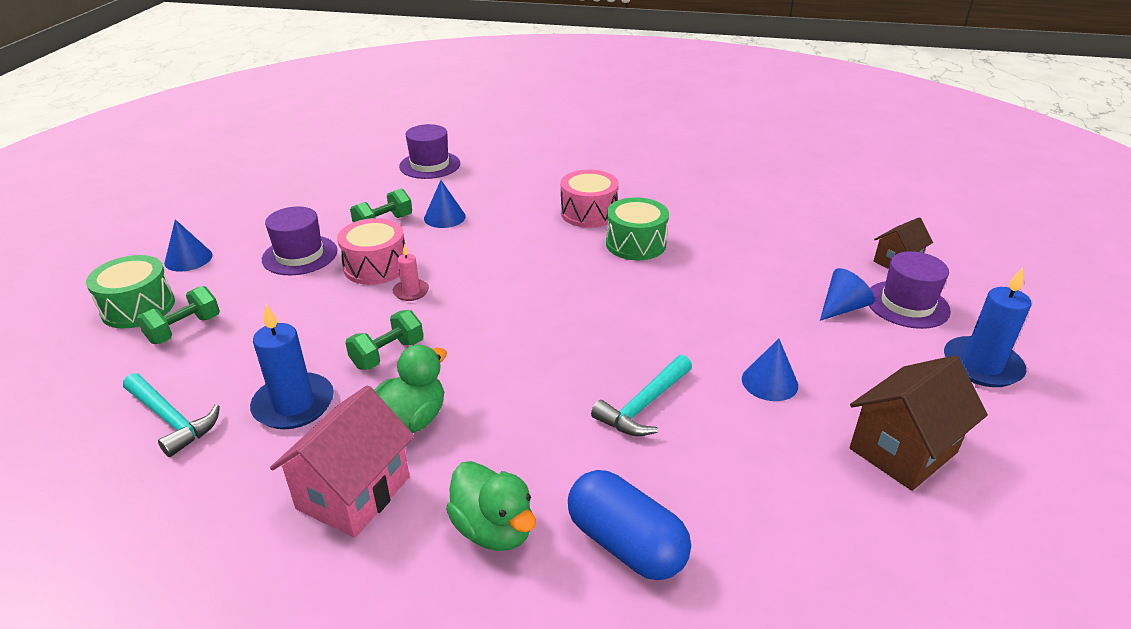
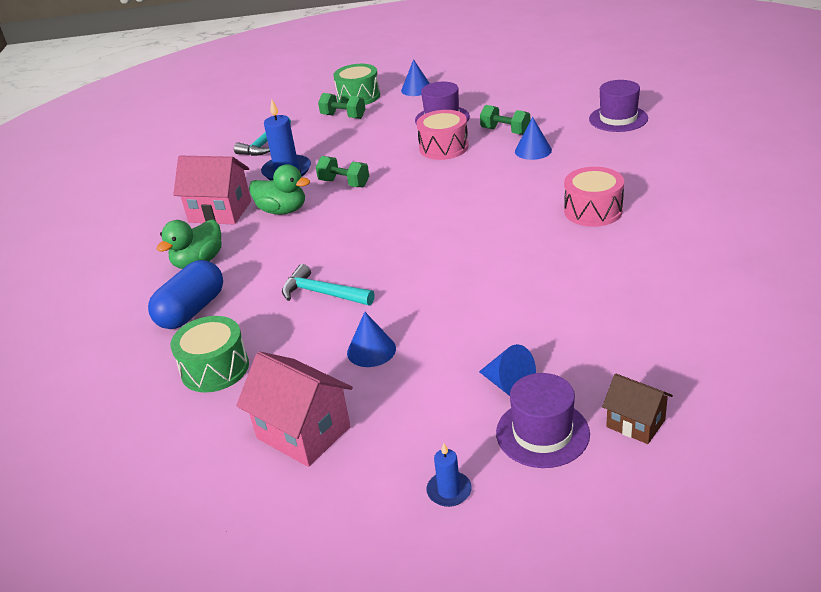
camera: 80 degrees right, 0 degrees up
(411, 292) = (419, 169): pink candle -> none
(635, 244) = (553, 246): green drum -> green drum (215, 369)
(903, 450) = (303, 433): brown house -> pink house
(981, 365) = (449, 491): blue candle -> blue candle, size x0.54

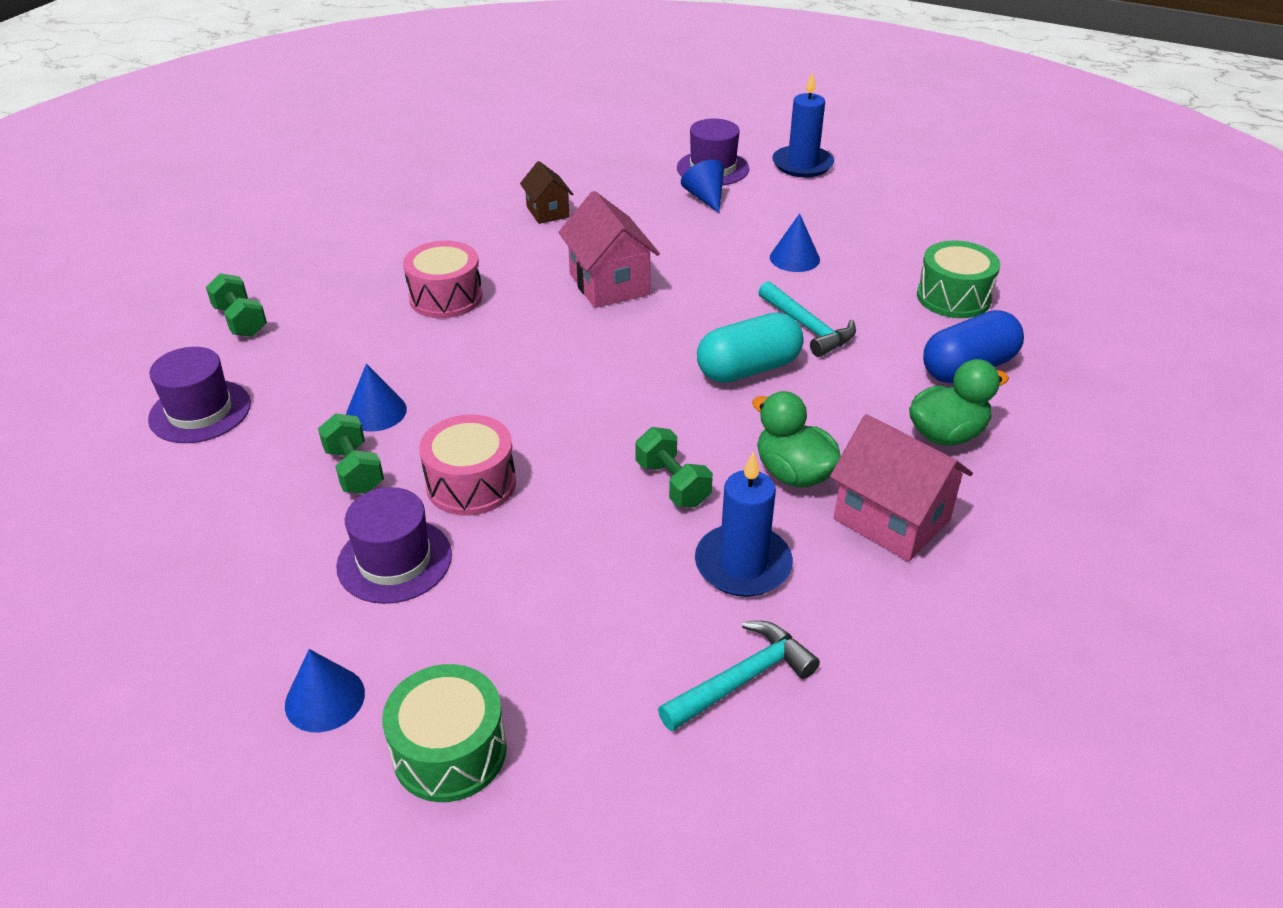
camera: 155 degrees left, 5 degrees up
(303, 433) = (888, 224): pink house -> pink house (609, 284)
(343, 116) = (539, 684): green dumbbell -> green dumbbell (240, 321)
(345, 250) = (748, 369): none -> turquoise capsule
(449, 491) = (802, 164): blue candle -> blue candle, size x1.85
(635, 423) = (648, 153): brown house -> brown house (547, 212)

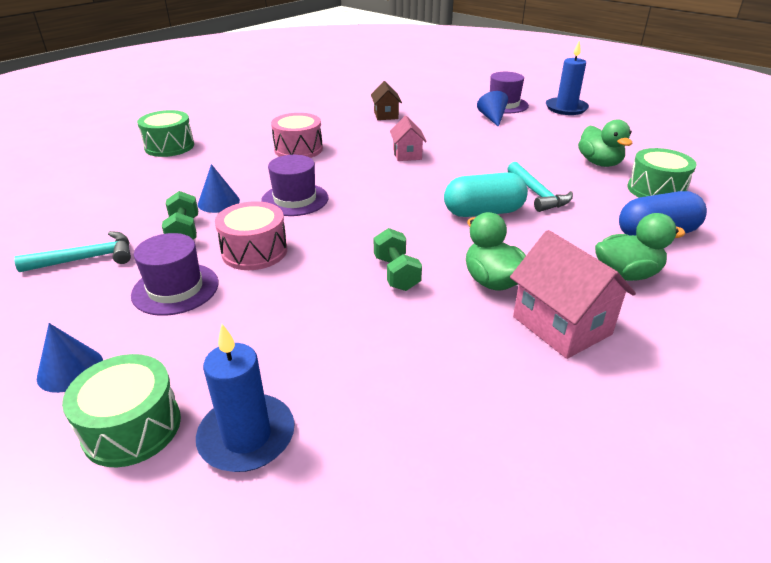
camera: 15 degrees right, 5 degrees down
(200, 411) = (114, 187): purple hat -> purple hat (295, 199)
(240, 321) = (169, 146): green dumbbell -> green drum
(609, 284) = (407, 154): pink house -> pink house, size x0.60
(742, 679) = (389, 422): turquoise hammer -> turquoise hammer (87, 258)
(743, 564) = (426, 336): blue candle -> blue candle (247, 436)
(794, 258) = (542, 155): blue cone -> none
(873, 261) = (599, 163): none -> green duck

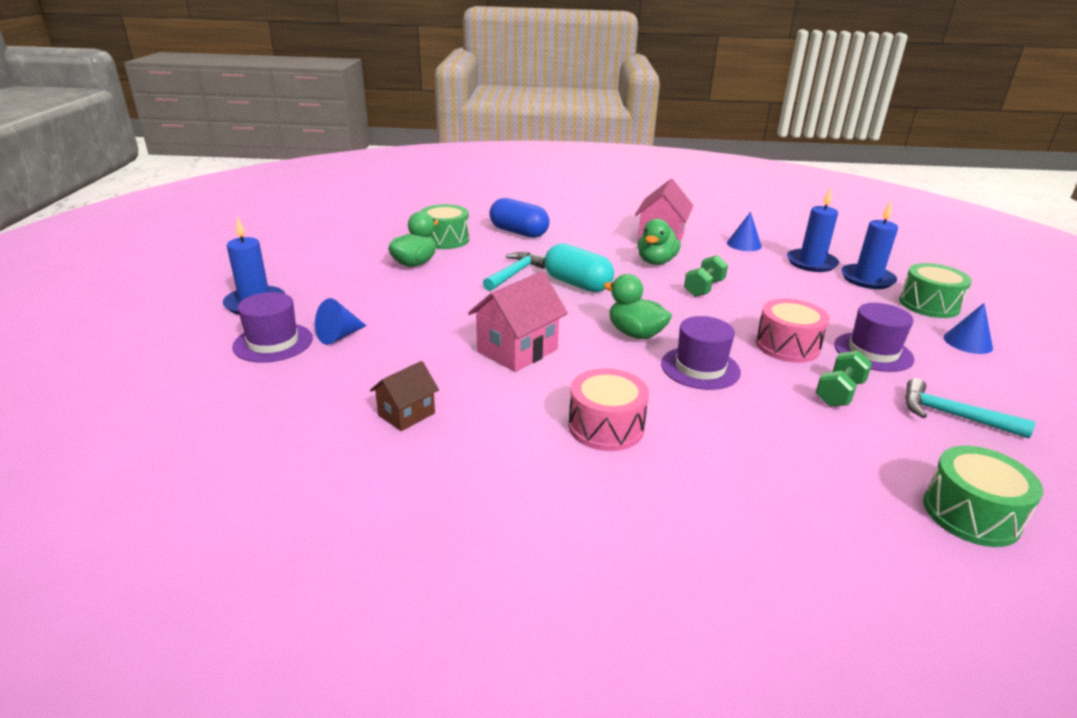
camera: 130 degrees left, 5 degrees down
(169, 146) = (775, 557): green drum -> green drum (970, 514)
(218, 202) = (779, 407): blue cone -> blue cone (744, 244)
(351, 421) = (811, 263): none -> blue candle
(407, 154) = (517, 350): pink house -> pink house, size x1.67
(626, 274) = (583, 233): green duck -> green duck (635, 334)

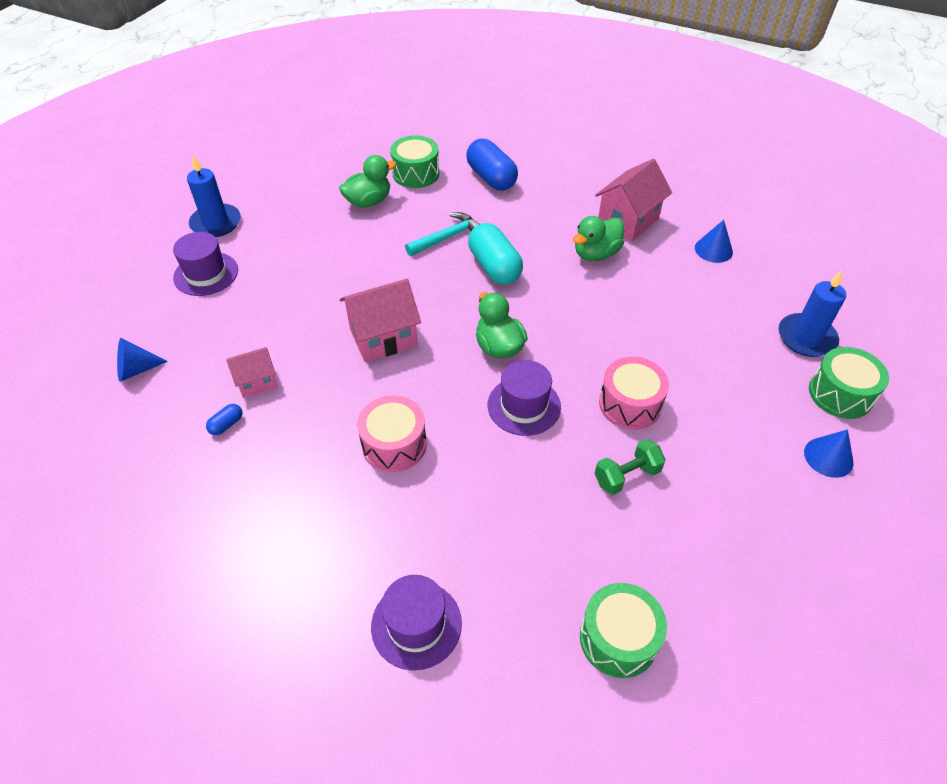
camera: 25 degrees right, 20 degrees up
(339, 336) = (256, 280): blue cone -> blue cone (136, 370)
(400, 459) = (226, 424): none -> blue capsule
(406, 414) = (257, 382): brown house -> pink house
(704, 288) = (613, 305): green dumbbell -> none
(811, 263) = (764, 297): blue candle -> none
(873, 352) = (710, 438): purple hat -> purple hat (416, 624)
(952, 415) = (711, 537): turquoise hammer -> none

